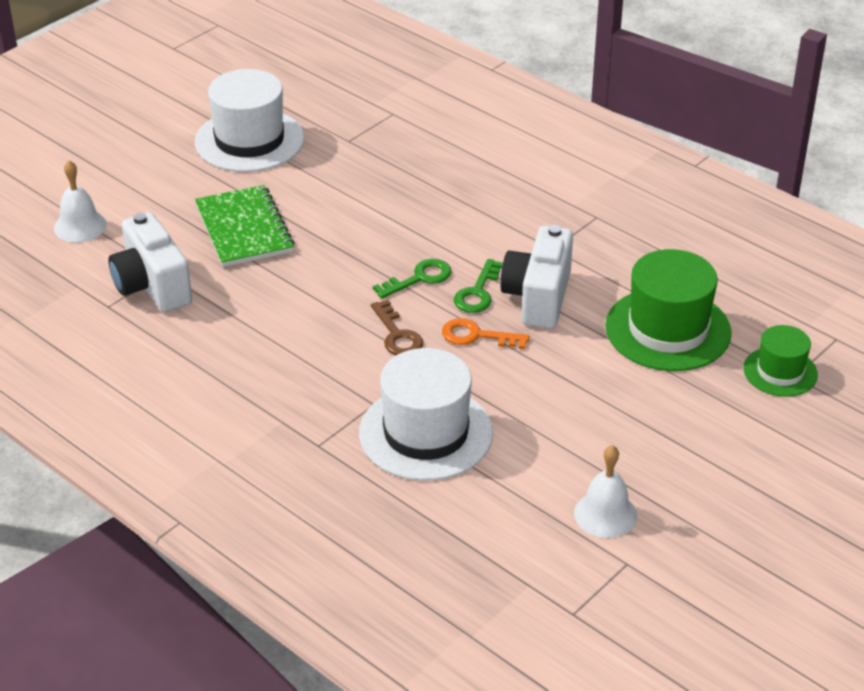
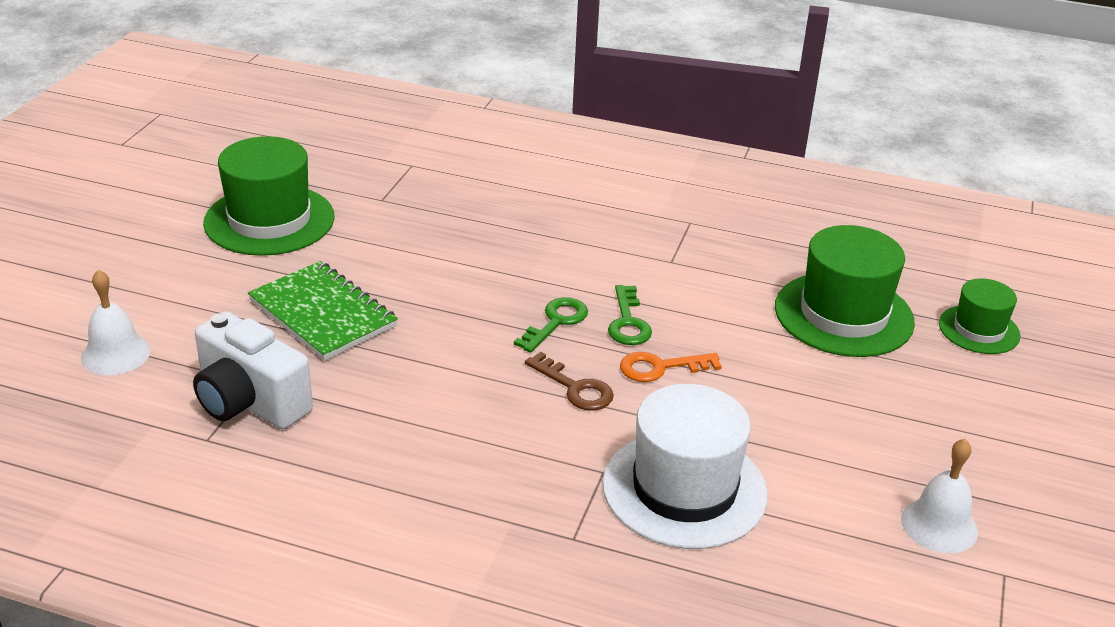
camera: 25 degrees left, 5 degrees down
(249, 140) = (269, 220): white hat -> green hat
(538, 297) = (693, 313): white camera -> none

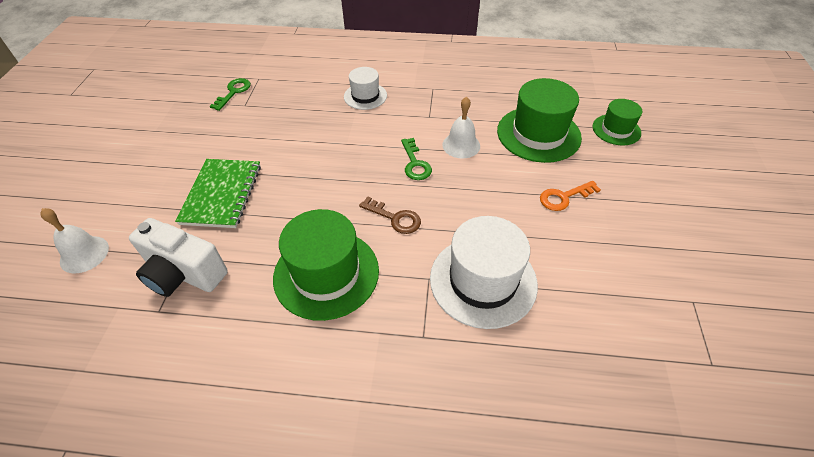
camera: 10 degrees left, 15 degrees up
(269, 220) = (175, 132): green hat -> green hat (326, 273)
(323, 313) = (222, 194): green notebook -> green notebook turned 60 degrees clockwise
(556, 322) = (371, 172): green key -> green key (233, 92)
(576, 216) = (365, 96): none -> white hat
(660, 367) = (443, 192): orange key -> orange key (564, 197)
(939, 525) = (643, 273): white bell -> white bell (461, 145)

